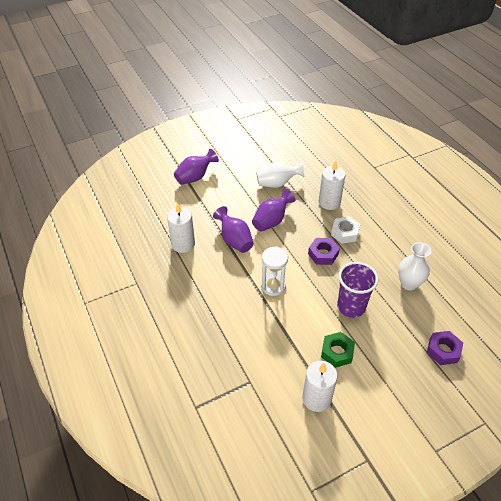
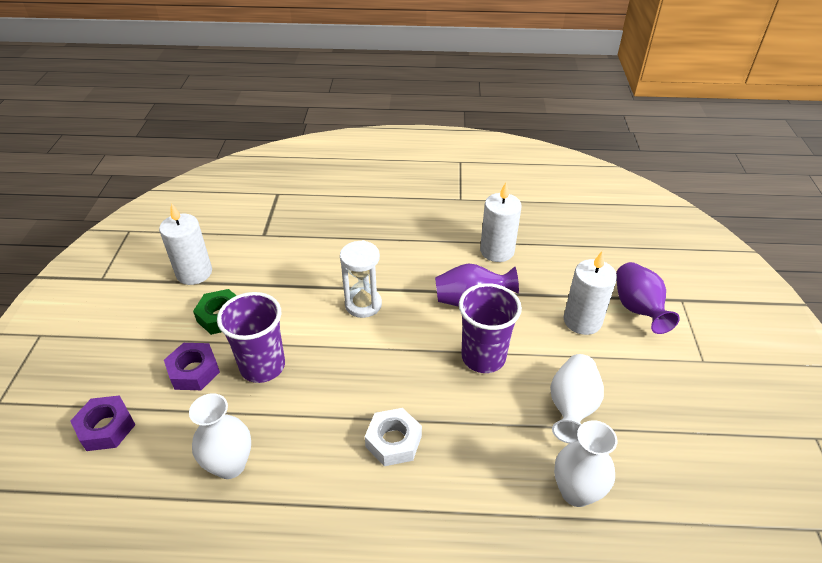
camera: 120 degrees right, 5 degrees down
(271, 221) = (483, 357): purple vase -> purple cup
(317, 172) = (576, 492): none -> white vase
(323, 254) = (373, 386): purple nut -> purple nut (194, 371)
(329, 202) = (480, 462): white candle -> white candle (582, 321)

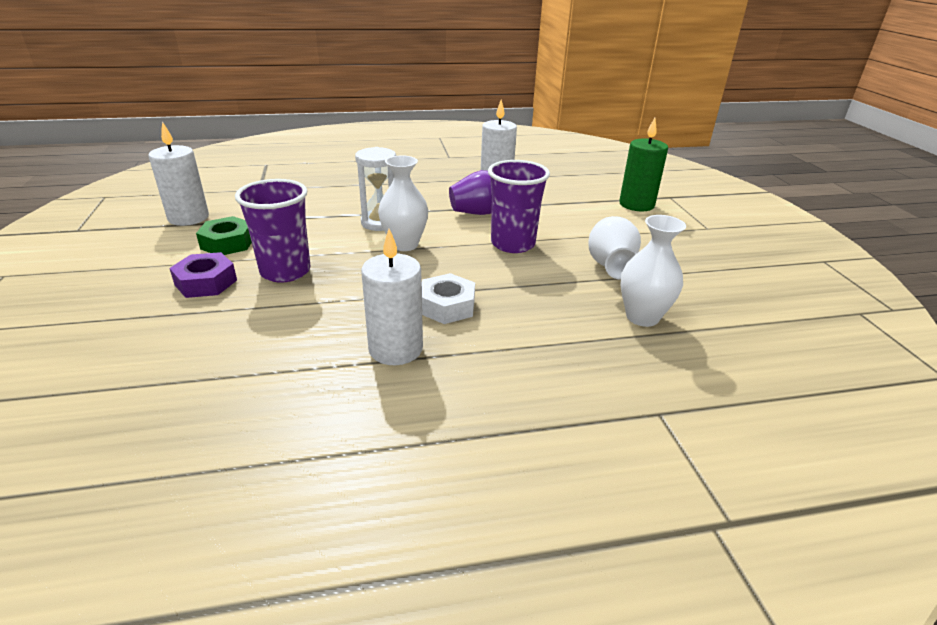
camera: 15 degrees left, 10 degrees down
(106, 428) = (105, 335): purple nut -> none
(230, 465) = (269, 344): white vase -> white vase (404, 244)
(582, 321) = (592, 215): white candle -> white candle (395, 349)
(637, 309) = (636, 204): purple vase -> green candle

